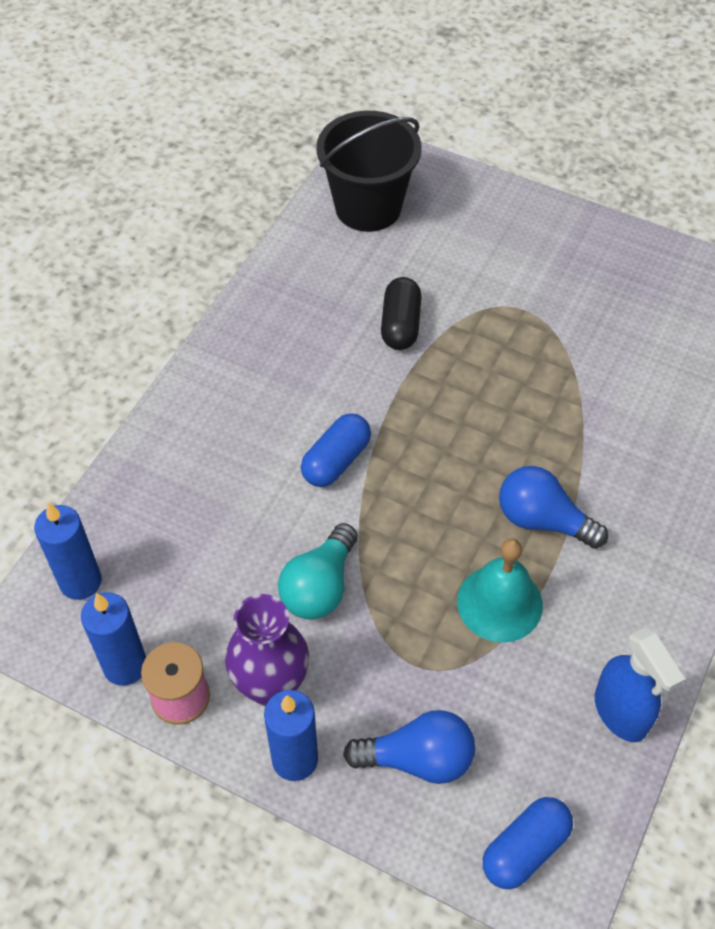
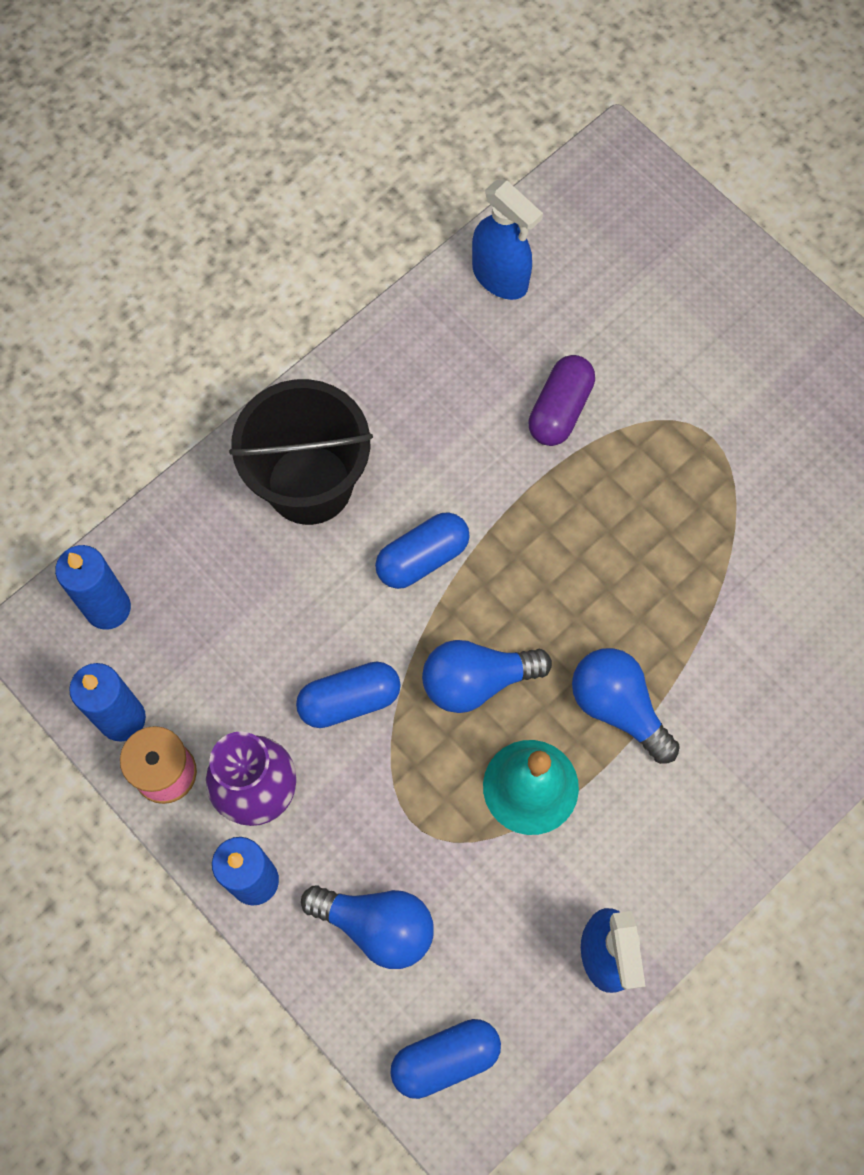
camera: 20 degrees right, 15 degrees up
(315, 250) = (500, 277): none -> blue spray bottle
(320, 586) = (349, 700): turquoise light bulb -> blue capsule
(368, 207) = (584, 237): black bucket -> black bucket (309, 484)
(400, 325) = (560, 409): black capsule -> purple capsule
(420, 537) = (477, 681): none -> blue light bulb

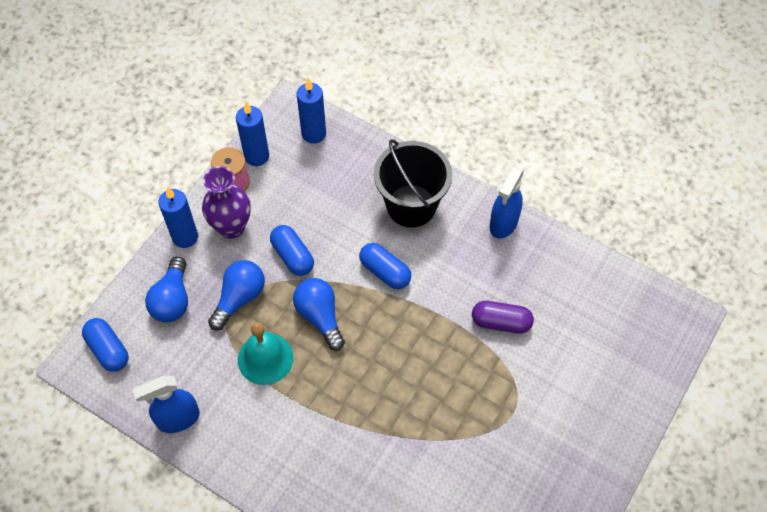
camera: 75 degrees right, 10 degrees down
(500, 277) = (575, 270): blue spray bottle -> blue spray bottle (503, 224)
(618, 707) = (323, 395): blue light bulb -> blue light bulb (239, 298)

